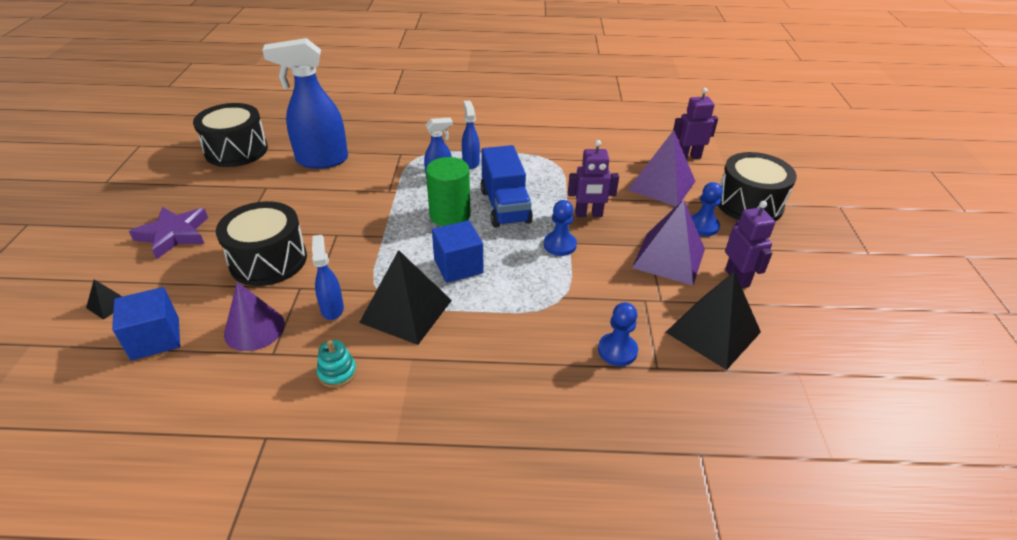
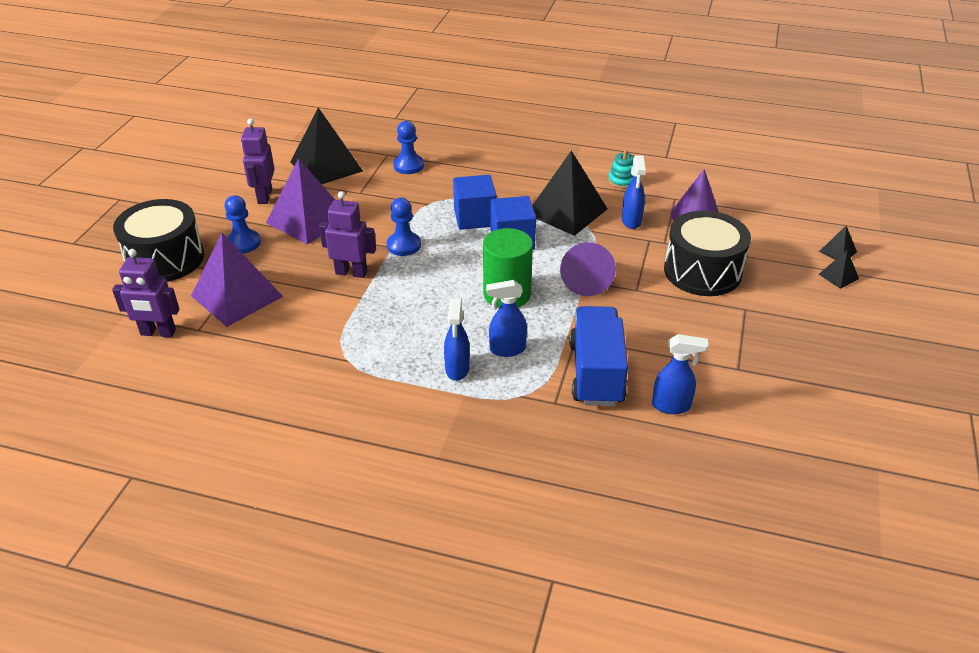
camera: 165 degrees left, 0 degrees up
(129, 275) = (838, 276): none -> black pyramid
(155, 338) = (776, 220): blue cube -> blue cube (475, 217)
(174, 235) = (820, 315): purple star -> none
(236, 150) = (810, 449): black drum -> none
(321, 160) = (671, 406): blue spray bottle -> blue spray bottle, size x0.51
(381, 236) = (586, 280): none -> purple cone
(505, 206) = (440, 295): blue truck -> blue truck (596, 373)

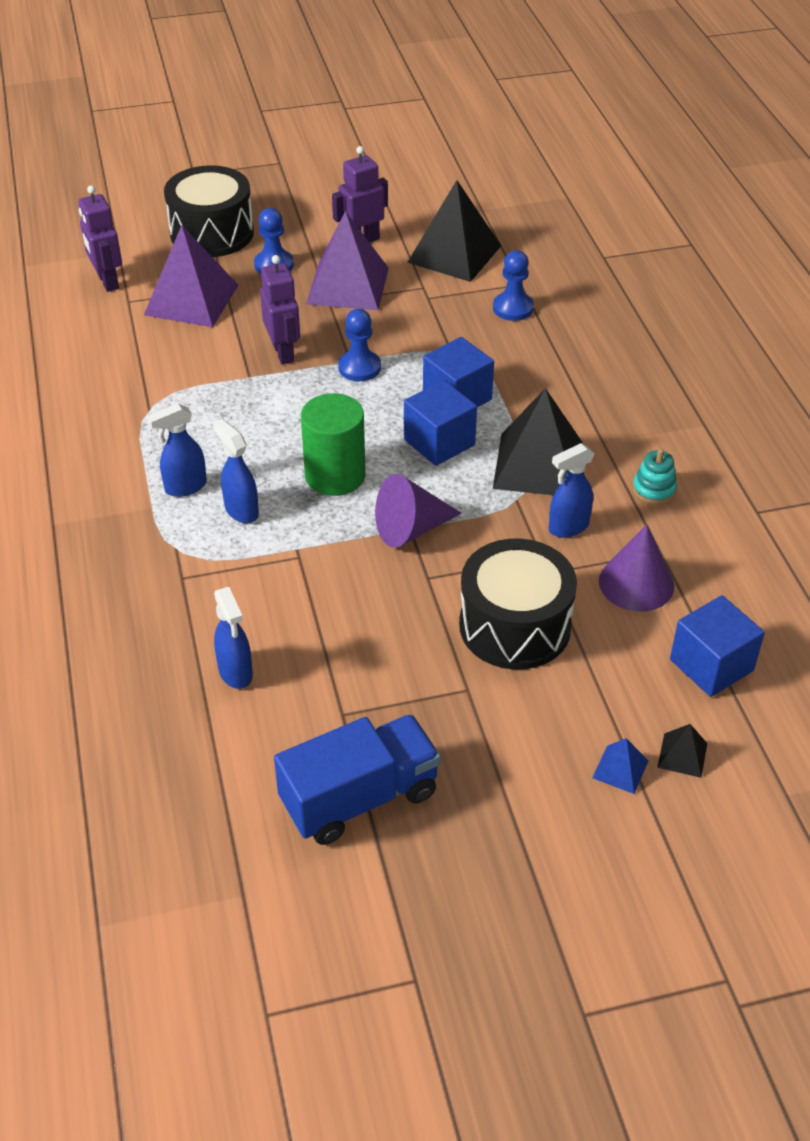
camera: 60 degrees right, 5 degrees up
(596, 373) = (250, 593): blue truck -> blue truck (359, 798)
(775, 216) = (711, 665): none -> blue cube
(838, 276) = (620, 769): black pyramid -> blue pyramid

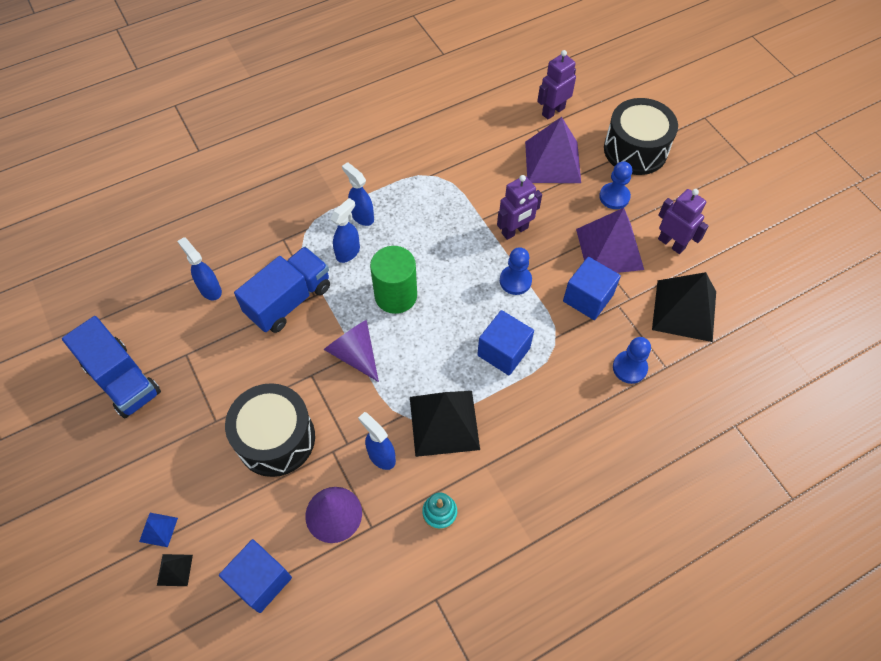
camera: 75 degrees right, 15 degrees up
(236, 673) = (210, 289): blue spray bottle -> blue spray bottle turned 90 degrees clockwise
(296, 584) = (289, 300): none -> blue truck
(439, 442) = (449, 351): blue cube -> blue cube (588, 298)

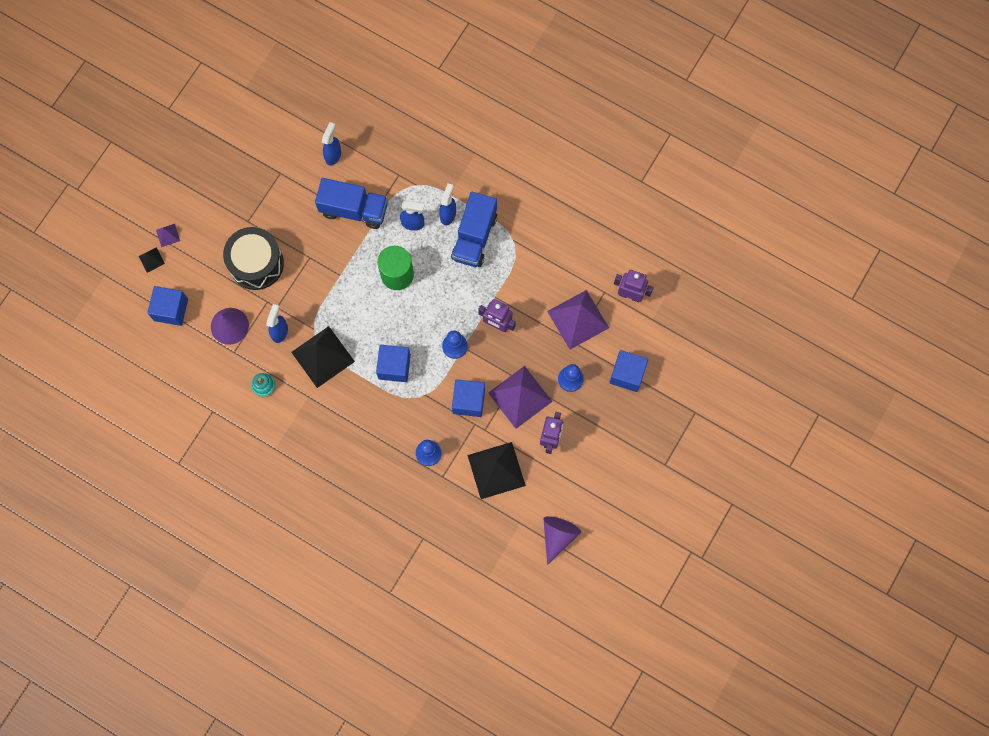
camera: 60 degrees right, 15 degrees up
(122, 379) = (242, 148): blue truck -> blue truck (474, 237)
(158, 529) = (168, 235): blue pyramid -> purple pyramid
(355, 354) = (339, 275): purple cone -> purple cone (558, 536)
(635, 150) = (627, 374): black drum -> blue cube

